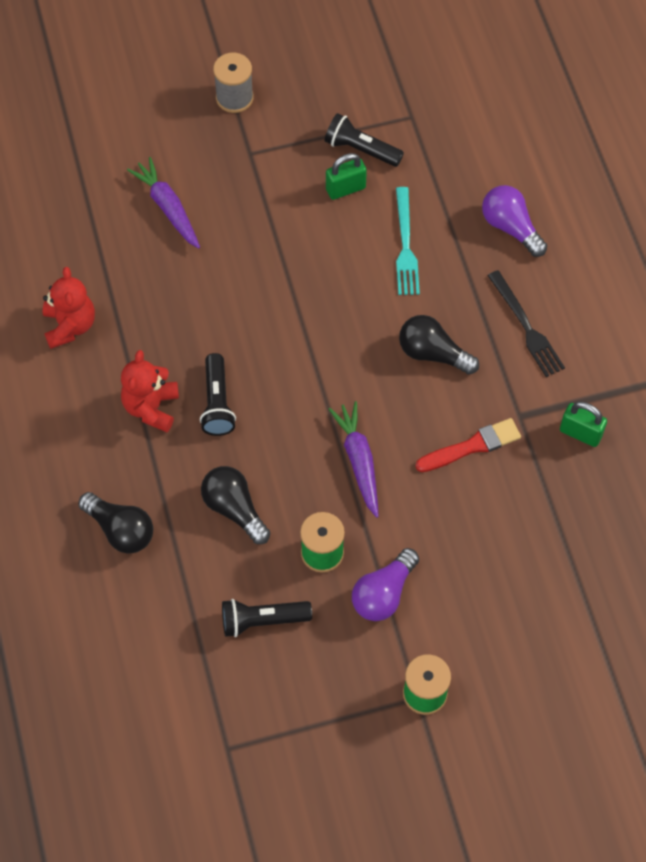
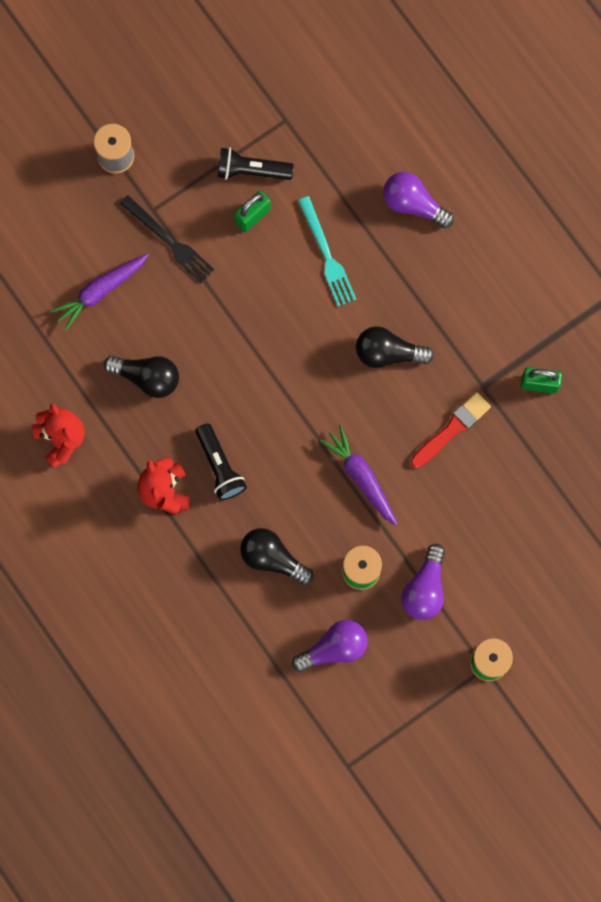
camera: 20 degrees left, 15 degrees up
(120, 530) = (184, 611): black light bulb -> black light bulb (147, 377)
(168, 208) = (100, 291): purple carrot -> purple carrot turned 75 degrees counterclockwise
(262, 621) = (334, 648): black flashlight -> purple light bulb
(526, 327) = (460, 299): black fork -> black fork (169, 241)

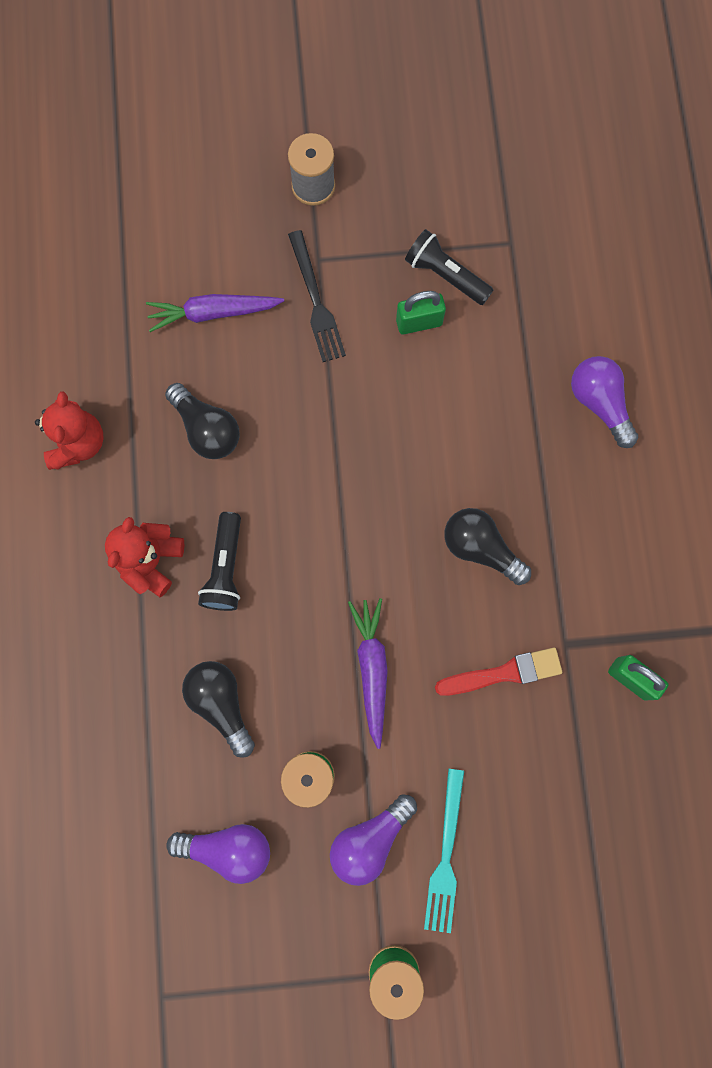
camera: 30 degrees right, 0 degrees up
(327, 255) = (474, 406): turquoise fork -> turquoise fork (445, 856)

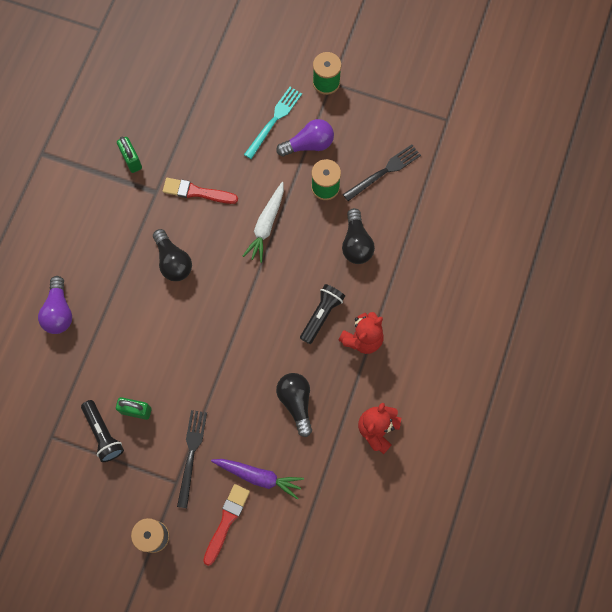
camera: 155 degrees left, 5 degrees down
(228, 847) = (384, 172): purple light bulb -> black fork
(229, 242) = (226, 521): none -> red brush
(371, 669) = (266, 225): purple carrot -> white carrot

